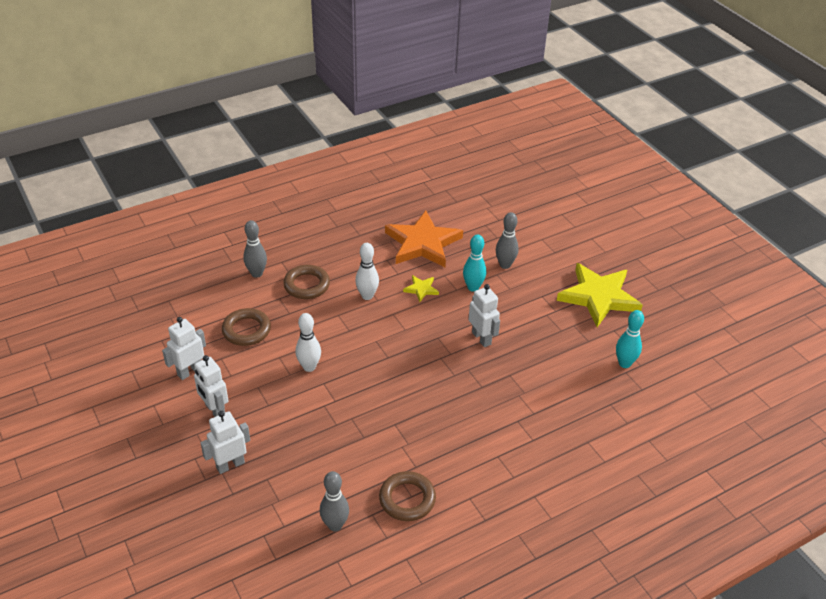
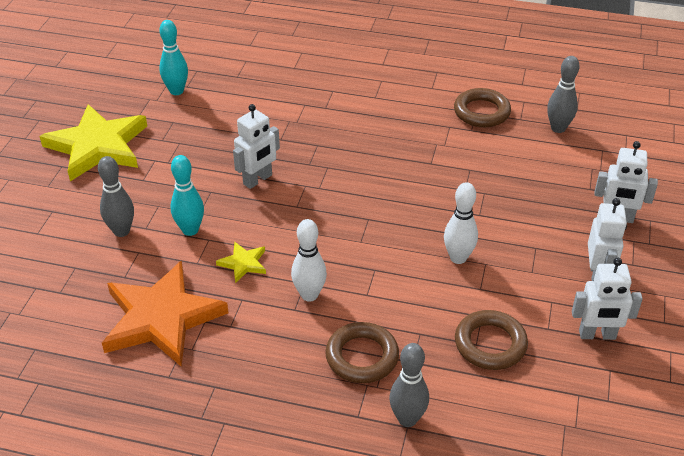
camera: 135 degrees left, 0 degrees up
(481, 338) = (258, 180): white robot -> white robot turned 150 degrees counterclockwise

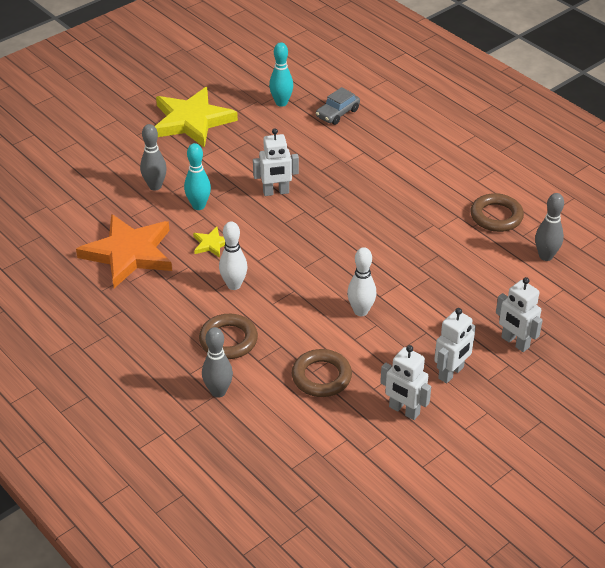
camera: 35 degrees right, 0 degrees up
(243, 79) = (337, 113): none -> grey car

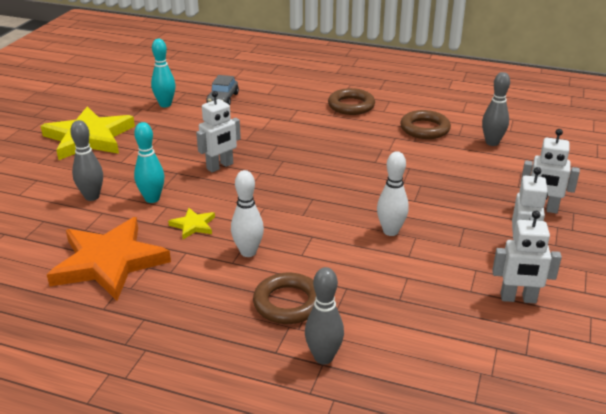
camera: 30 degrees left, 10 degrees down
(321, 377) = (413, 300): brown ring -> brown ring (351, 106)

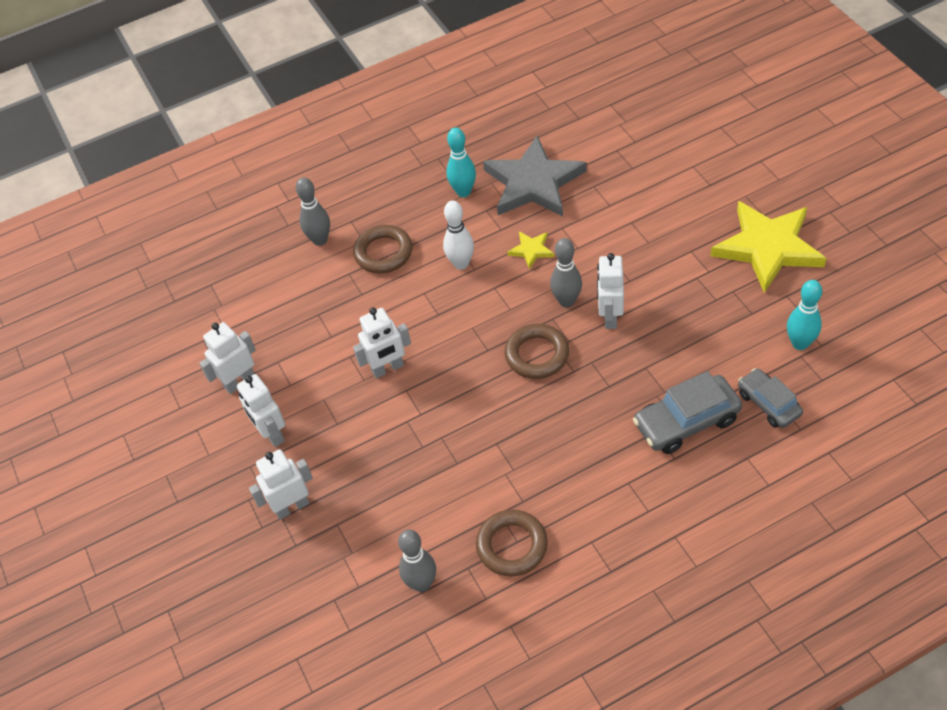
camera: 140 degrees right, 20 degrees up
(92, 197) = (642, 208): grey bowling pin -> grey bowling pin (566, 301)
(109, 262) = (533, 183): orange star -> grey star
(152, 199) = (599, 243): turquoise bowling pin -> turquoise bowling pin (463, 192)
(268, 114) = (686, 422): none -> grey car
(351, 106) = (634, 519): brown ring -> brown ring (537, 355)
(390, 231) = (388, 368): white bowling pin -> white robot

